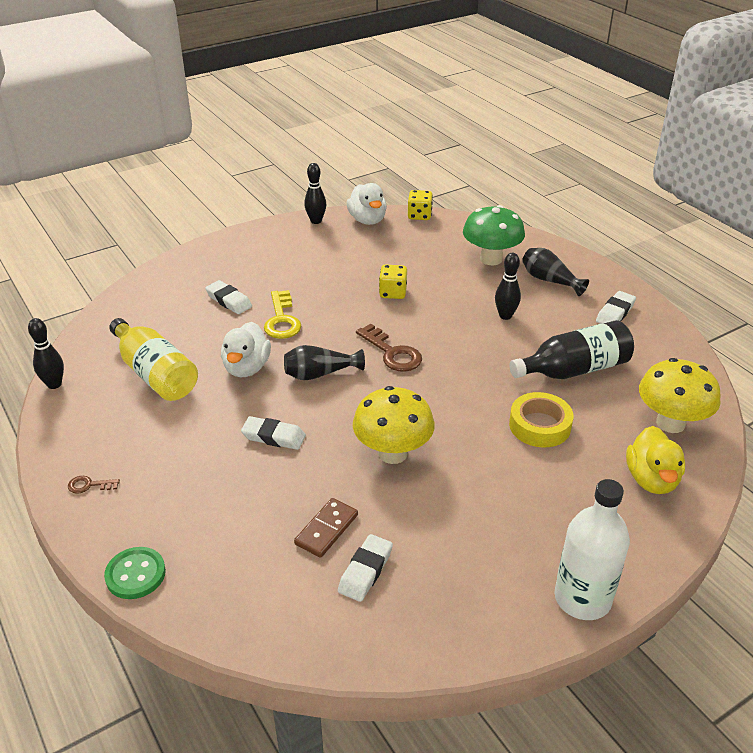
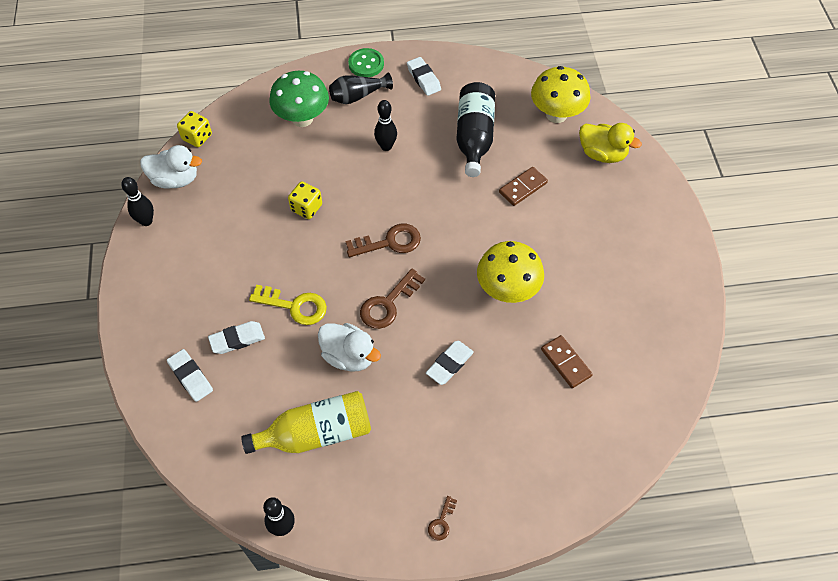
camera: 65 degrees left, 20 degrees up
(135, 574) = (557, 507): green button -> green button (366, 64)
(320, 374) = (388, 304): black vase -> brown key
(365, 571) = (614, 352): white eraser -> white eraser (190, 377)
(539, 425) = (523, 187): yellow tape -> brown domino
(582, 598) = (682, 242): white bottle -> none

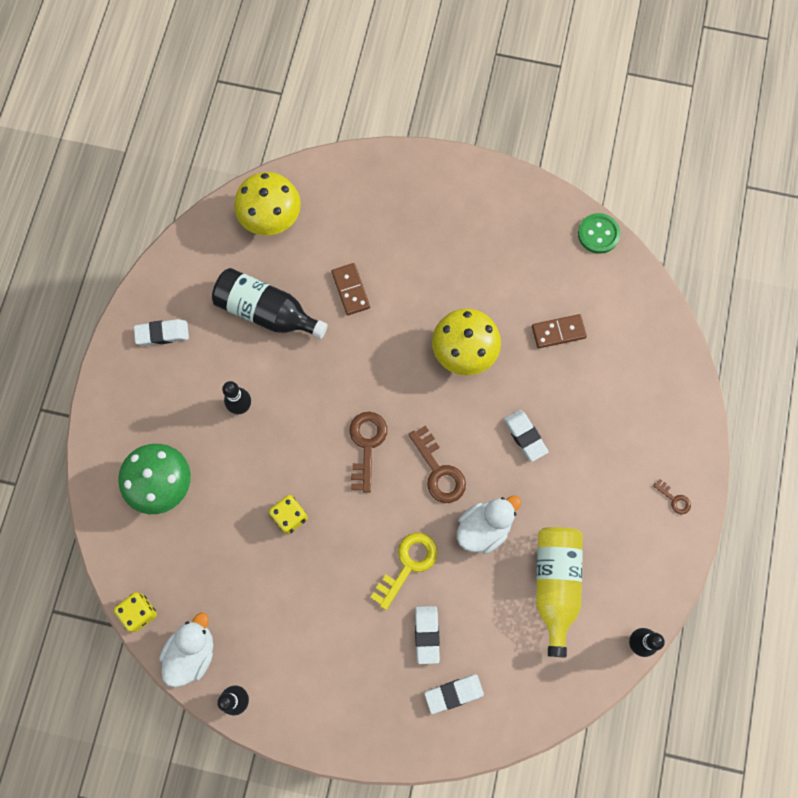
camera: 70 degrees left, 15 degrees up
(358, 96) = (156, 413): black vase -> none
(366, 64) = (112, 388): green button -> green button (598, 234)
(602, 154) = (340, 198): yellow duck -> none

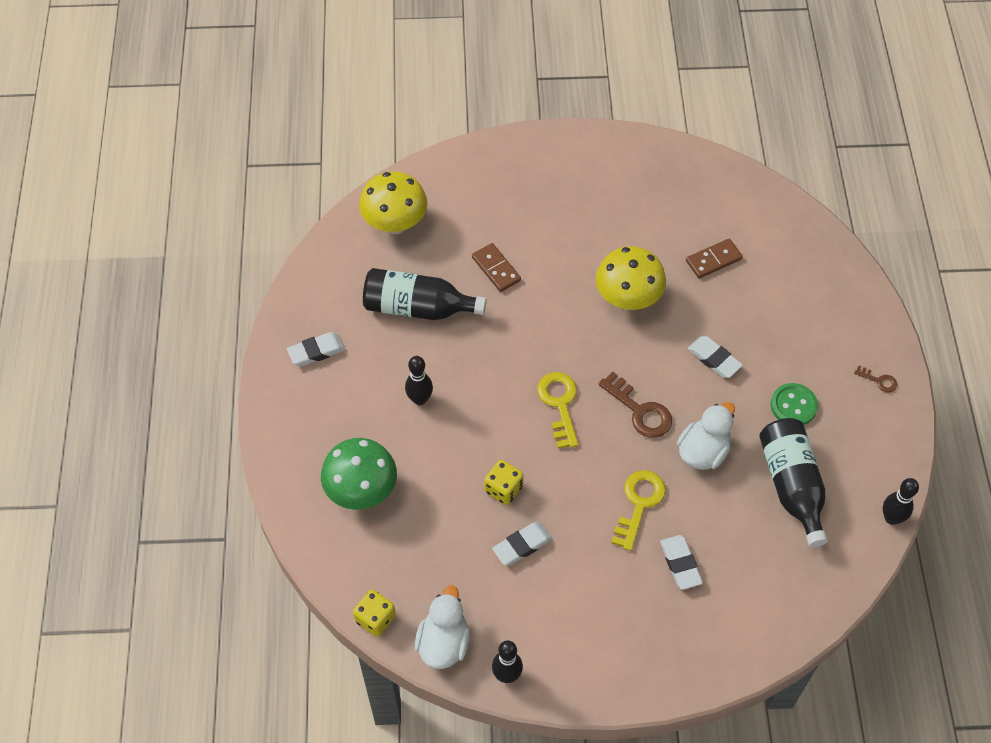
camera: 15 degrees left, 15 degrees down
(366, 445) = (559, 404): brown key -> yellow key
(453, 693) = (726, 612): white eraser -> white eraser (522, 545)
(555, 584) = (792, 485): yellow bottle -> black bottle
(598, 234) = (721, 167): green button -> green button (793, 406)

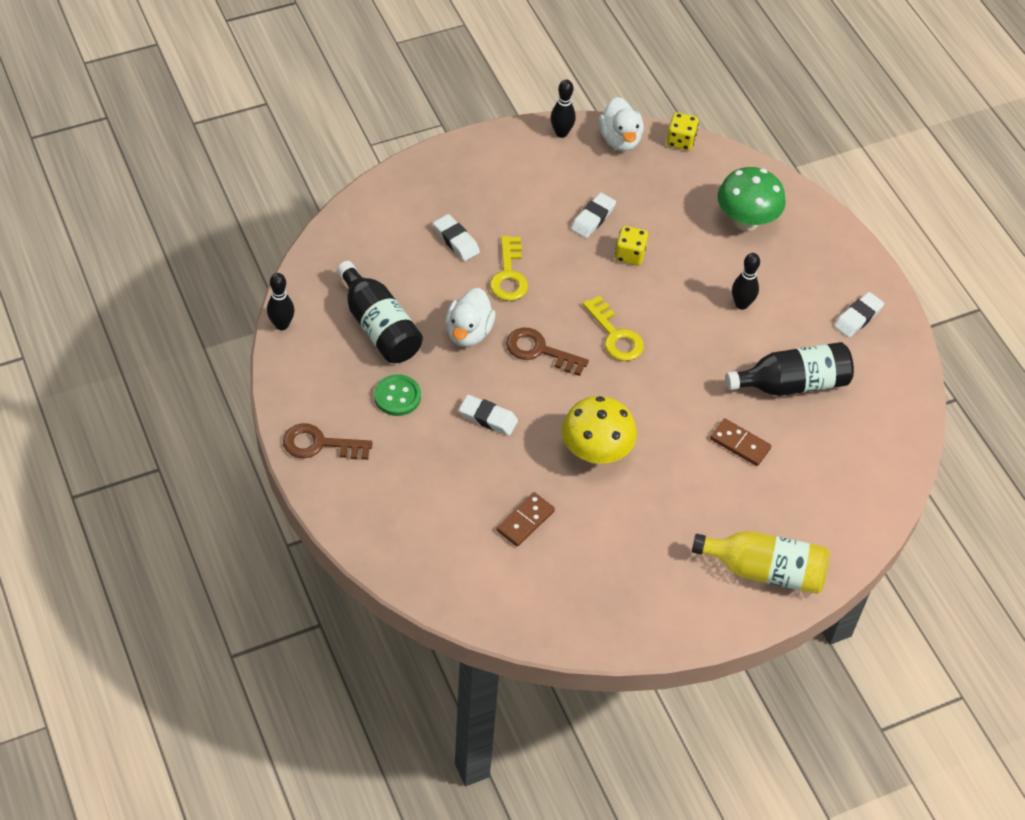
camera: 155 degrees right, 5 degrees down
(395, 224) = (865, 460): yellow mushroom -> none
(531, 165) = (765, 571): none -> yellow bottle
(879, 380) = (320, 444): brown key -> brown key, size x1.96

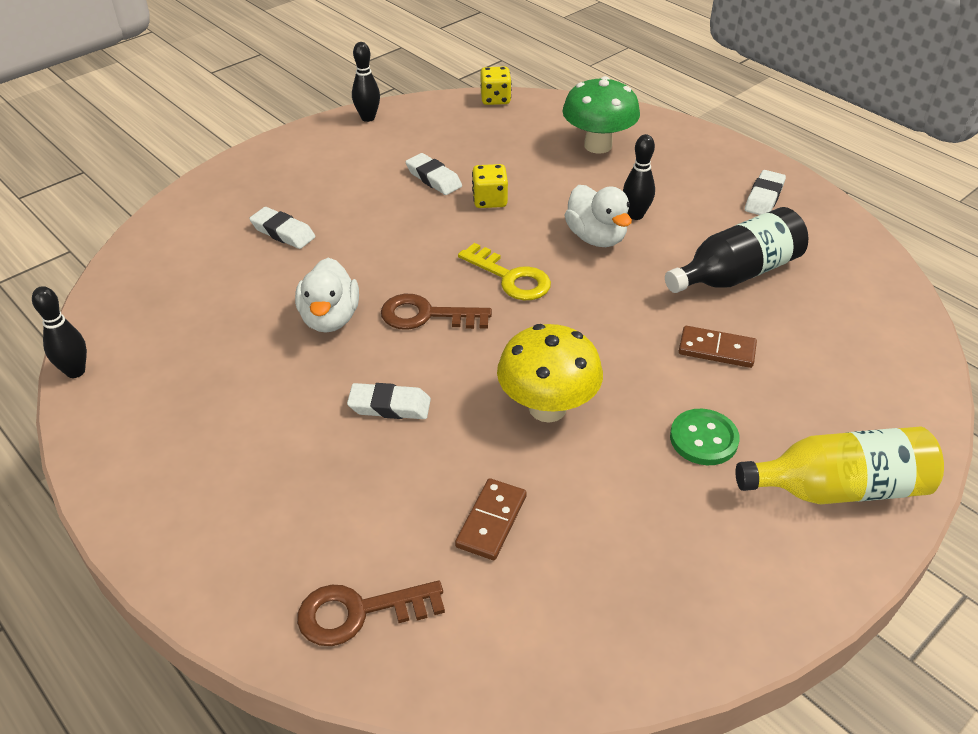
camera: 15 degrees left, 10 degrees down
(320, 444) = (159, 505): brown key -> brown key (359, 612)
(379, 327) = (210, 341): black bottle -> none
(397, 396) = (257, 413): green button -> green button (703, 439)
(509, 275) = (358, 250): yellow key -> none
(593, 218) = (433, 178): white eraser -> white eraser turned 60 degrees counterclockwise
(620, 140) = (432, 111): white duck -> white duck (596, 237)

